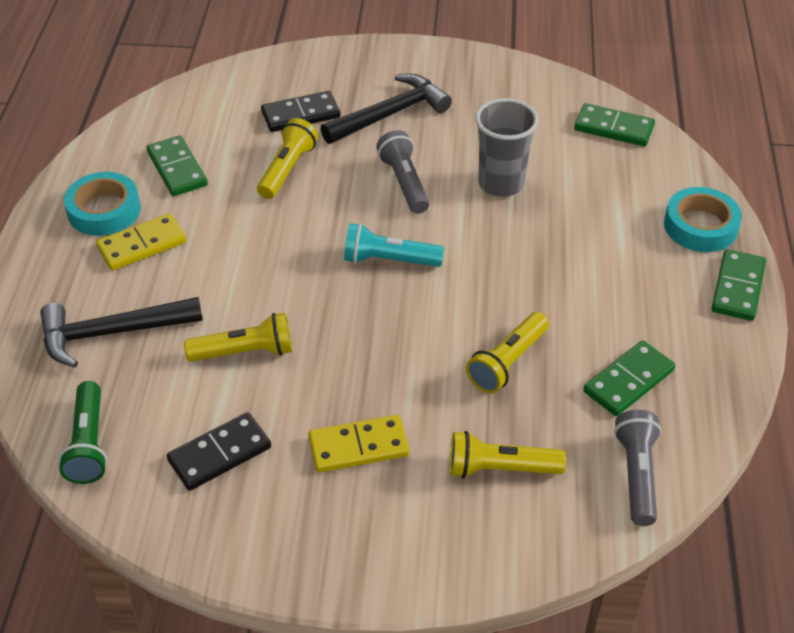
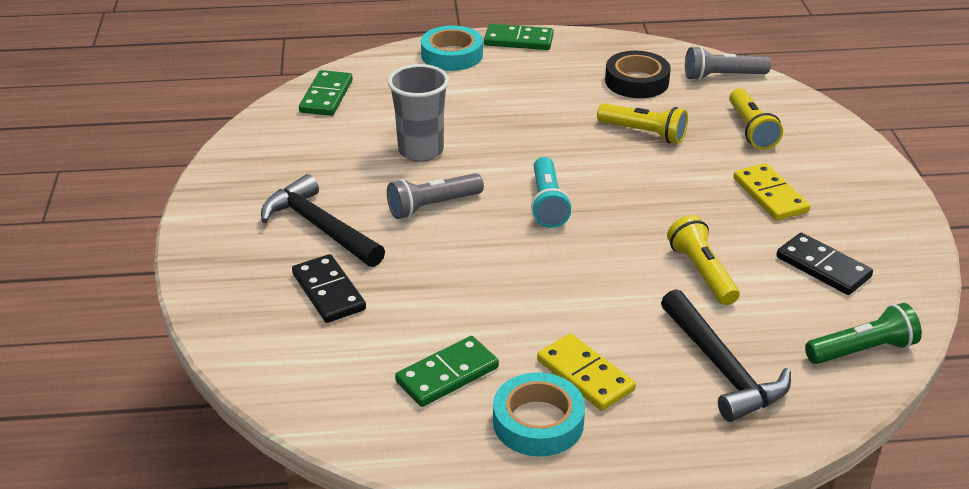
camera: 100 degrees left, 10 degrees down
(287, 169) = (429, 287): yellow flashlight -> none
(629, 381) = (636, 81): green domino -> black tape

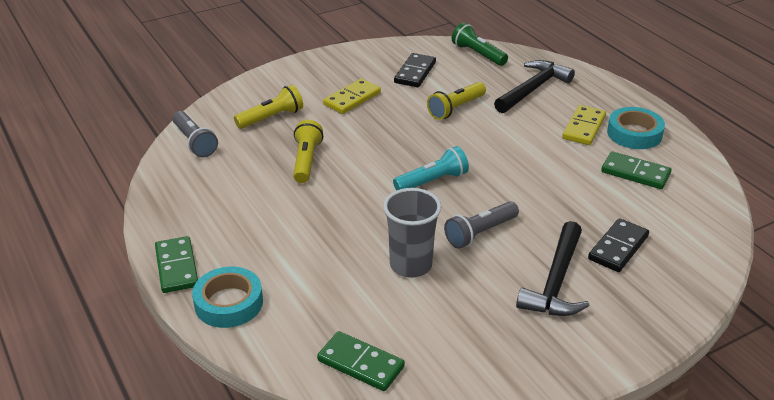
camera: 115 degrees left, 0 degrees up
(326, 96) = (361, 363): green domino -> green domino turned 45 degrees clockwise
(433, 206) = (480, 233): grey flashlight -> grey flashlight turned 105 degrees clockwise
(636, 81) = (225, 181): black tape -> none

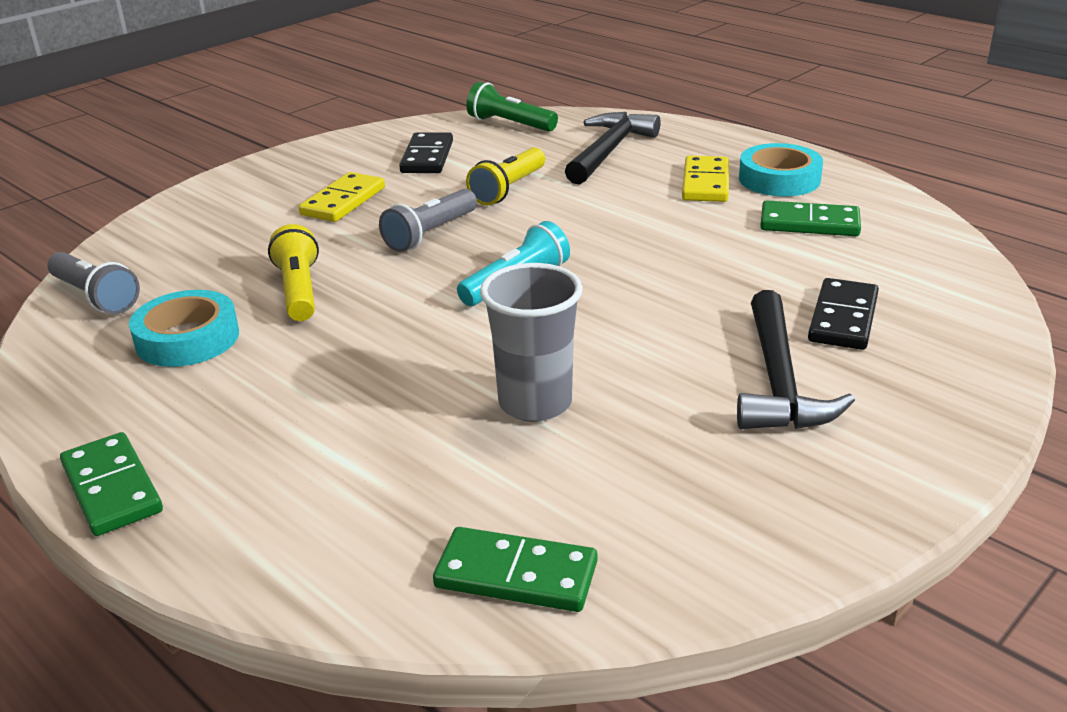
camera: 15 degrees left, 5 degrees down
(229, 303) = (230, 527): turquoise tape -> turquoise tape (187, 338)
(271, 118) = (220, 244): yellow flashlight -> none
(480, 233) = (625, 338): grey flashlight -> grey flashlight (430, 234)

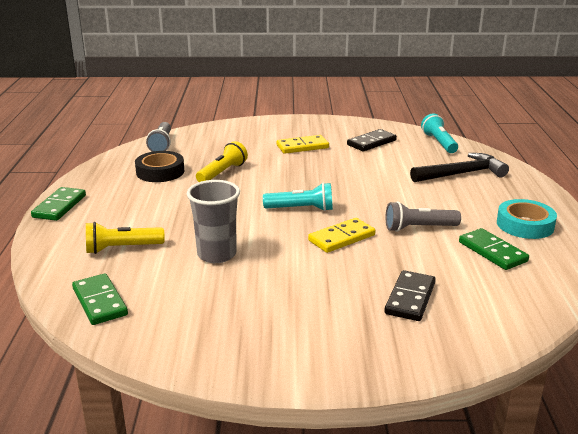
camera: 45 degrees right, 5 degrees down
(187, 338) = (160, 172): turquoise tape -> black tape
(430, 234) = (309, 174): grey flashlight -> grey flashlight (419, 228)
(508, 189) = (378, 170): yellow flashlight -> yellow flashlight (122, 248)
(510, 124) = (439, 143): green flashlight -> turquoise flashlight
(705, 183) = (479, 209): yellow domino -> yellow domino (341, 238)
(778, 381) = (322, 303): black hammer -> none
(843, 318) = (410, 298): black domino -> black domino turned 45 degrees counterclockwise

